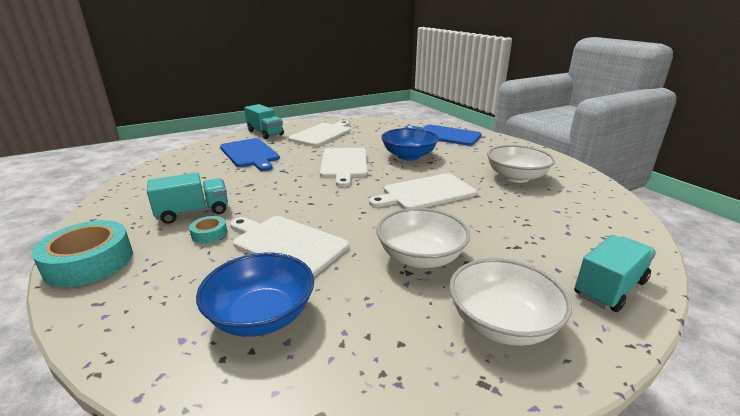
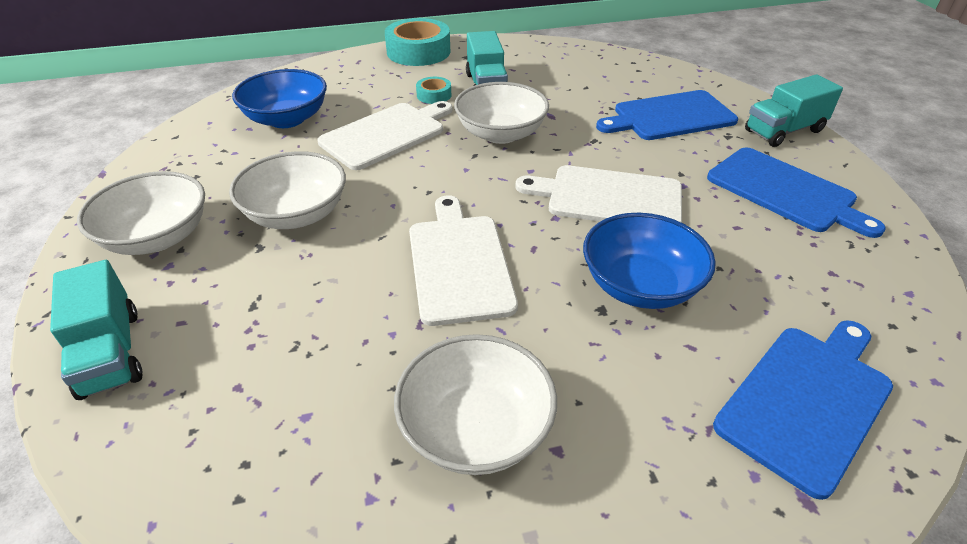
camera: 105 degrees right, 15 degrees up
(278, 198) = (500, 134): none -> white bowl
(322, 134) = (785, 191): white cutting board -> blue cutting board

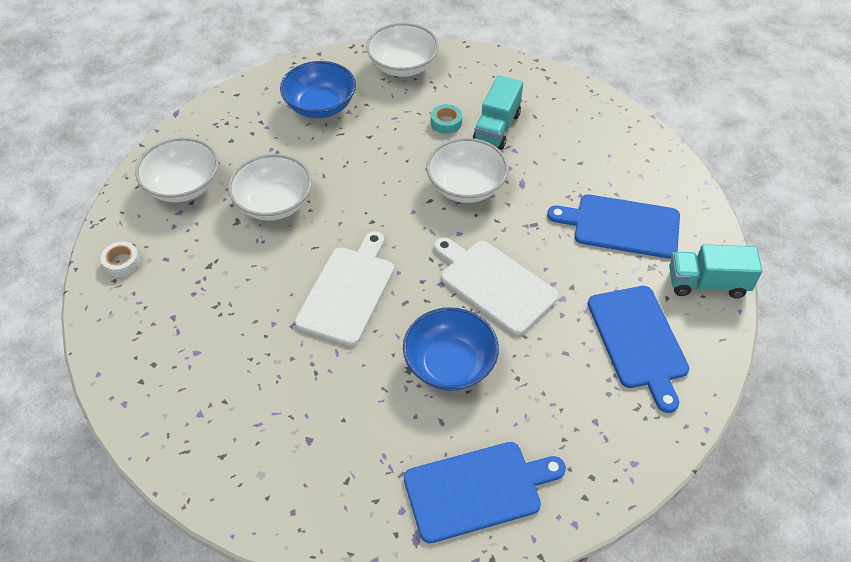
camera: 30 degrees right, 10 degrees up
(110, 353) = (122, 262): turquoise truck -> white tape
(386, 134) = (381, 152): white cutting board -> none
(418, 52) = (471, 63): turquoise tape -> none
(476, 428) = (276, 405): white bowl -> white bowl (403, 66)

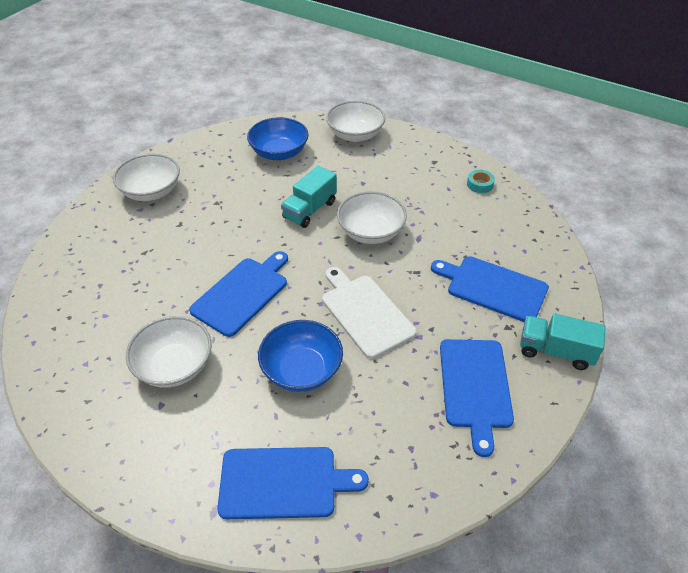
camera: 15 degrees right, 5 degrees down
(122, 262) = (81, 237): white tape -> none
(274, 203) = (213, 216): white bowl -> white bowl (174, 366)
(348, 291) = (242, 293): white cutting board -> blue cutting board
(446, 122) = (373, 181): turquoise tape -> turquoise tape (480, 184)
(497, 128) = (413, 192): turquoise truck -> turquoise truck (310, 210)

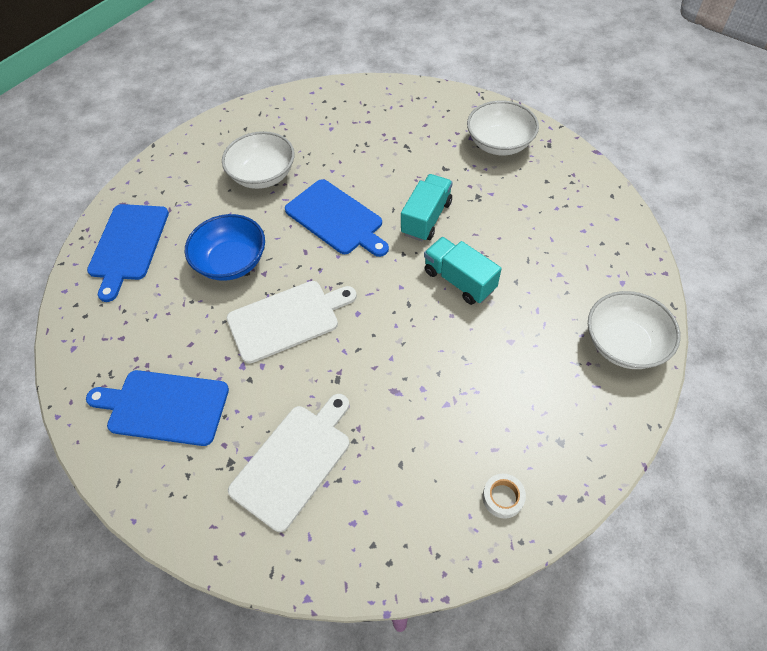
camera: 100 degrees right, 10 degrees up
(279, 153) = (575, 254): blue bowl -> none
(371, 232) = (412, 339): white bowl -> none
(480, 184) = (503, 497): turquoise tape -> white tape
(493, 288) = (294, 462): blue cutting board -> white cutting board
(555, 351) = (181, 507): turquoise truck -> turquoise truck (426, 218)

